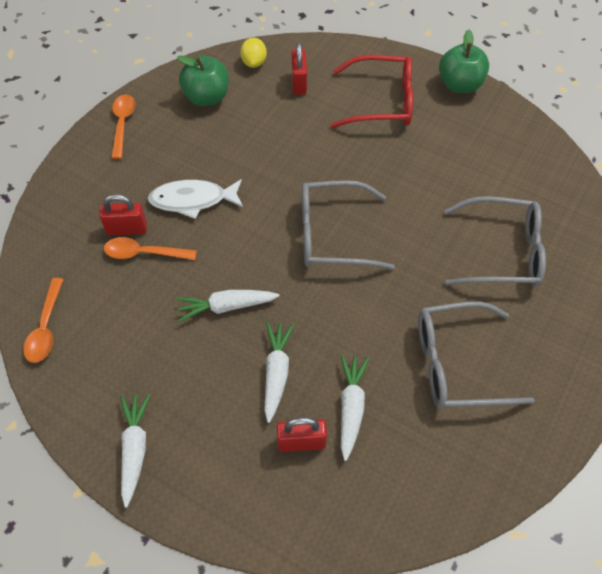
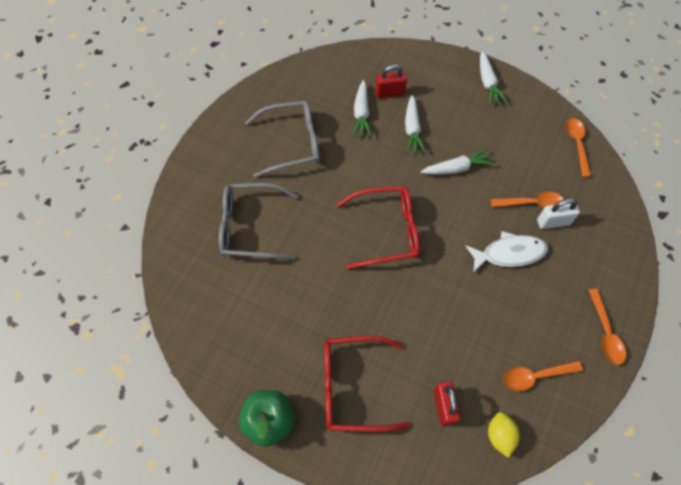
camera: 175 degrees right, 5 degrees up
(127, 229) = (553, 222): red padlock -> white padlock
(207, 97) = (535, 376): green apple -> orange spoon
(332, 234) = (387, 231): grey glasses -> red glasses

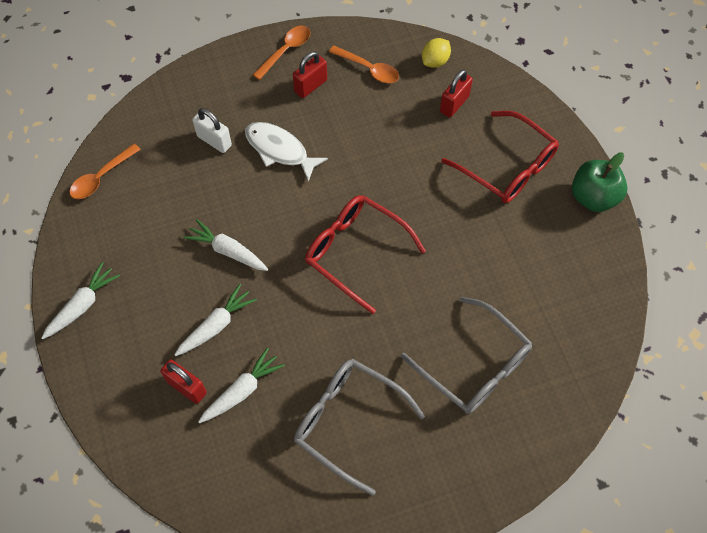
camera: 135 degrees left, 0 degrees up
(531, 203) = (209, 168): orange spoon -> none
(553, 320) = (310, 86): none -> red padlock

